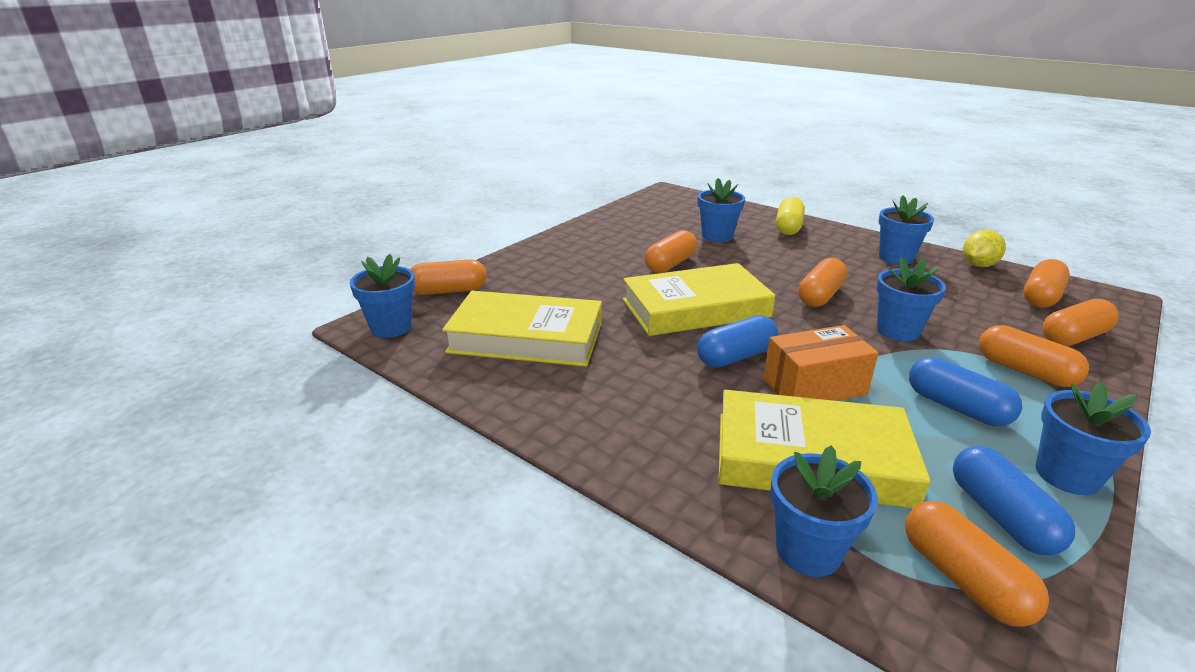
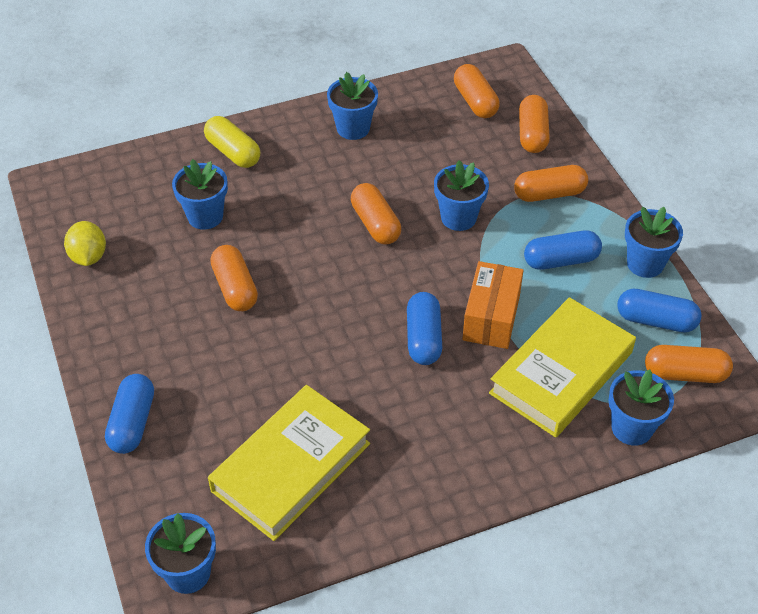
camera: 60 degrees left, 20 degrees up
(448, 291) = (144, 497): orange capsule -> none
(509, 268) = (132, 423): none -> blue capsule
(695, 308) = (332, 319): yellow book -> none
(978, 265) = (406, 92): yellow lemon -> yellow lemon (88, 257)

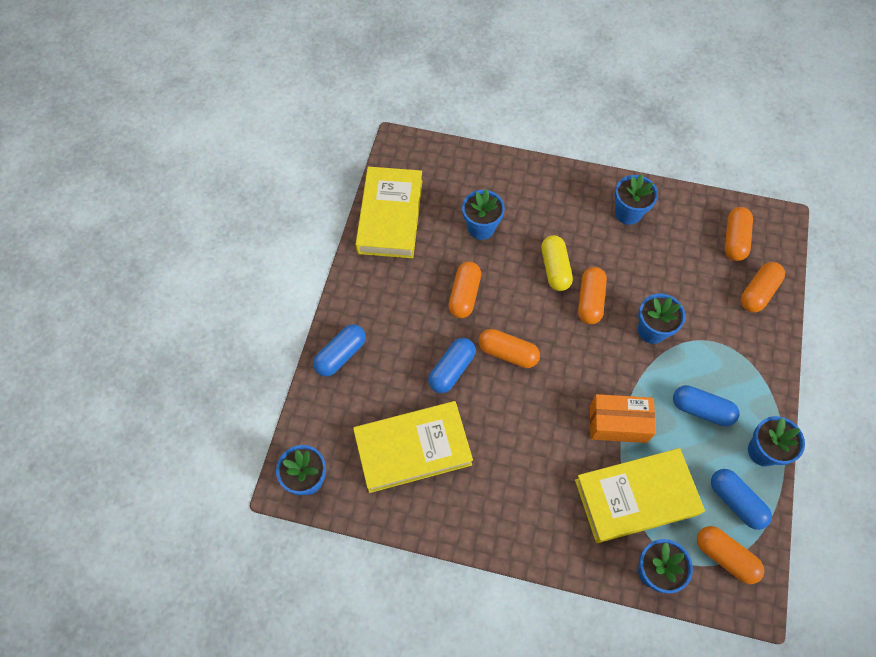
camera: 35 degrees right, 15 degrees up
(88, 257) = (390, 216): yellow lemon -> yellow book
(233, 152) = (532, 186): yellow capsule -> yellow capsule (555, 268)
(423, 338) = (560, 410): blue capsule -> blue capsule (451, 369)
(491, 317) = (618, 423): orange box -> orange box turned 45 degrees clockwise
(549, 194) = (733, 350): orange capsule -> orange capsule (508, 353)

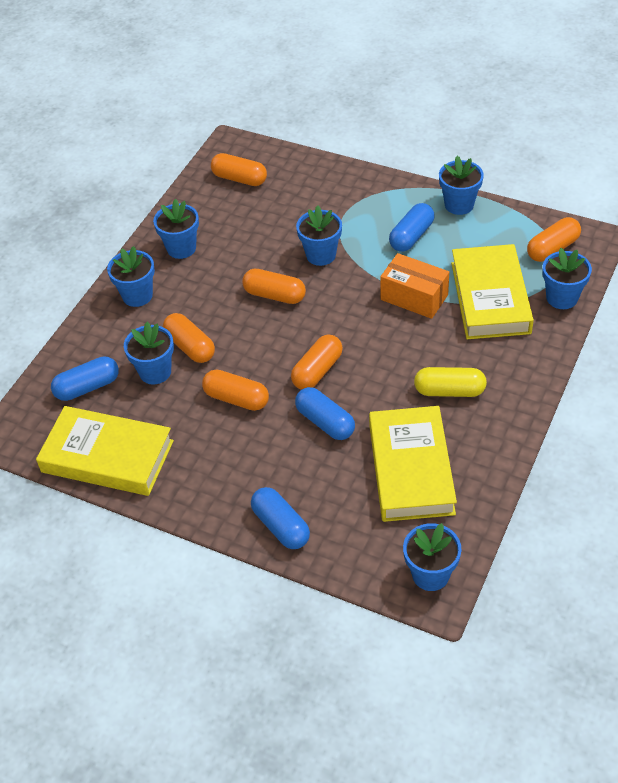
camera: 75 degrees left, 15 degrees down
(555, 268) = (228, 317): yellow capsule -> yellow capsule (449, 391)
(562, 193) = (137, 295): none -> blue flower pot
(618, 423) = (414, 297): orange box -> orange box turned 75 degrees counterclockwise
(735, 501) = (503, 232): blue capsule -> blue capsule (87, 387)
(758, 292) = (301, 175): orange capsule -> orange capsule (190, 347)

